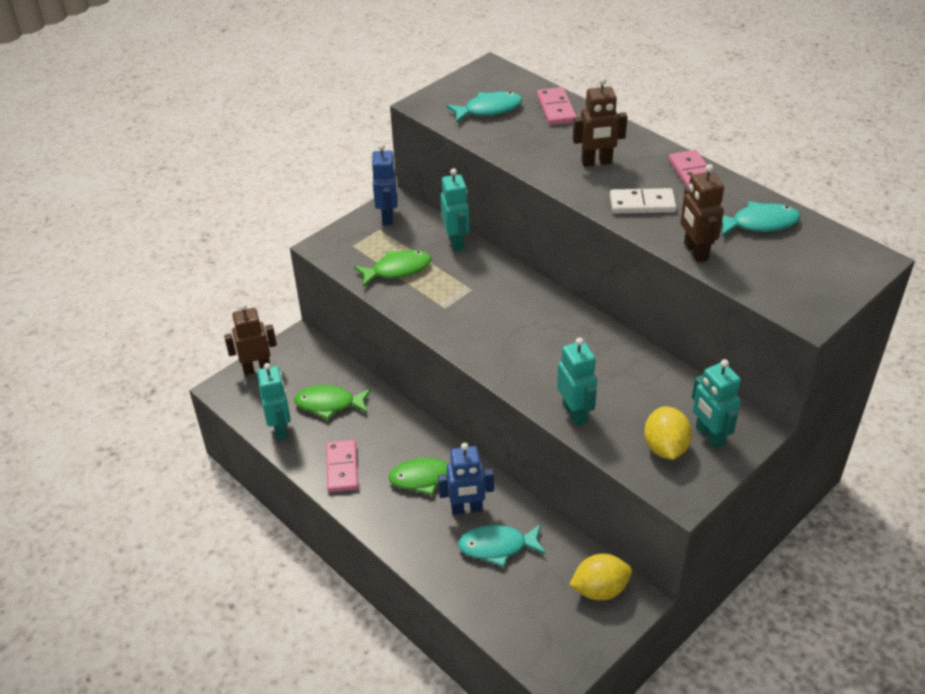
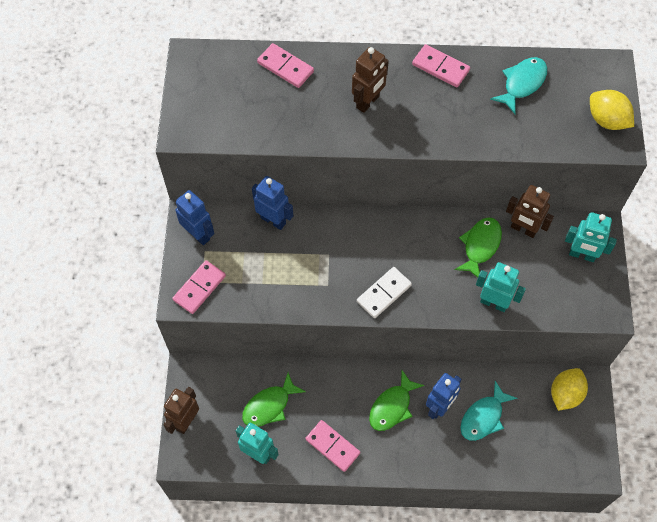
camera: 45 degrees left, 20 degrees up
(345, 248) = (199, 288): none -> pink domino
(397, 269) = (259, 277): green fish -> green fish (480, 246)
(456, 242) = (273, 220): turquoise robot -> blue robot
(489, 109) = (237, 103): turquoise fish -> none
(642, 204) = (436, 120): white domino -> white domino (384, 293)
(665, 447) = (567, 284): yellow lemon -> yellow lemon (607, 120)
(695, 252) = (509, 139): brown robot -> brown robot (523, 229)

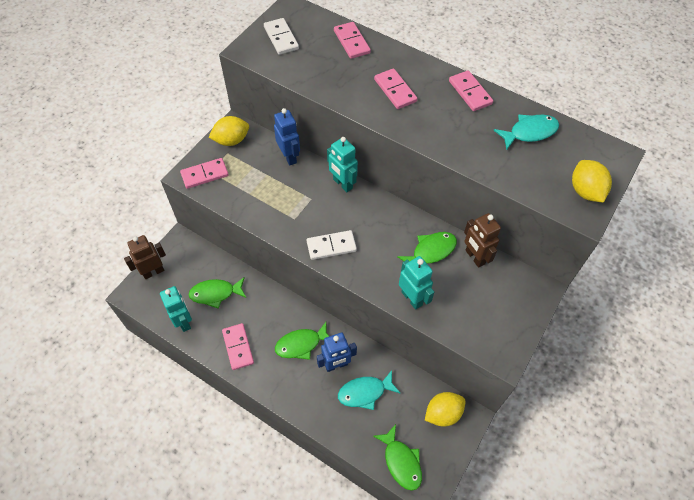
camera: 30 degrees right, 5 degrees down
(198, 234) = (231, 140): blue robot -> yellow lemon
(208, 99) = (281, 38): none -> white domino
(368, 102) = (395, 90): brown robot -> pink domino
(557, 461) = (401, 461): none -> green fish
(582, 255) = (511, 301): turquoise robot -> turquoise robot (342, 184)

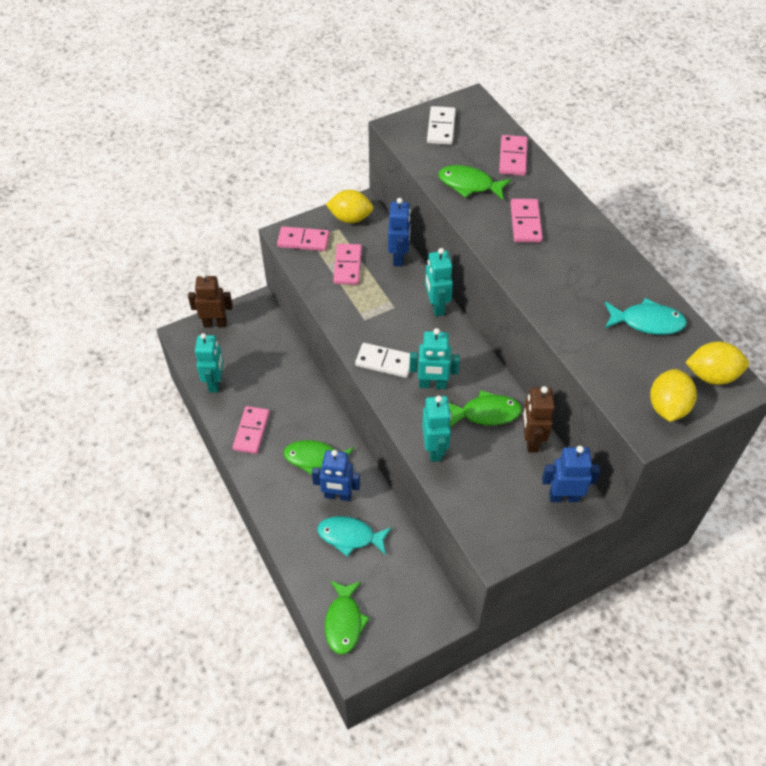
camera: 30 degrees right, 5 degrees down
(215, 293) = (261, 370): green fish -> green fish (469, 185)
(378, 248) = (432, 385): none -> turquoise robot
(443, 413) = (419, 598): yellow lemon -> yellow lemon (711, 375)
(470, 92) = (608, 256): pink domino -> pink domino (348, 266)
(523, 289) = (564, 496): none -> blue robot

